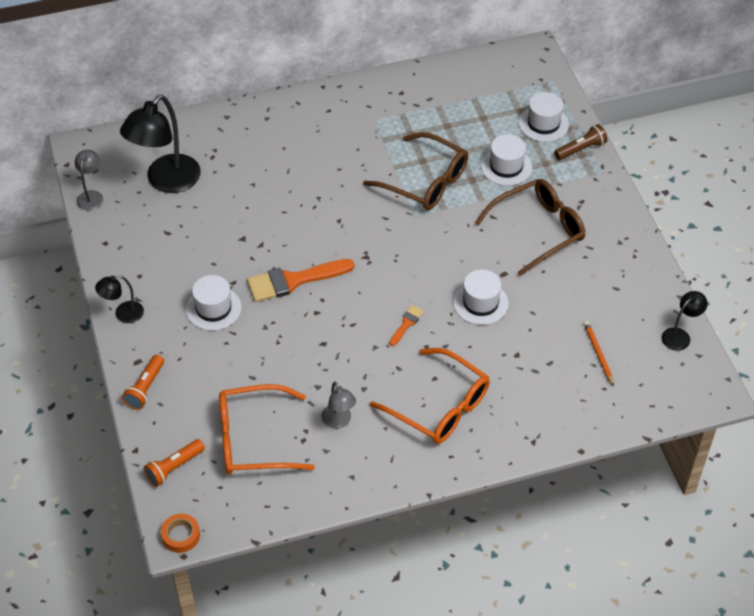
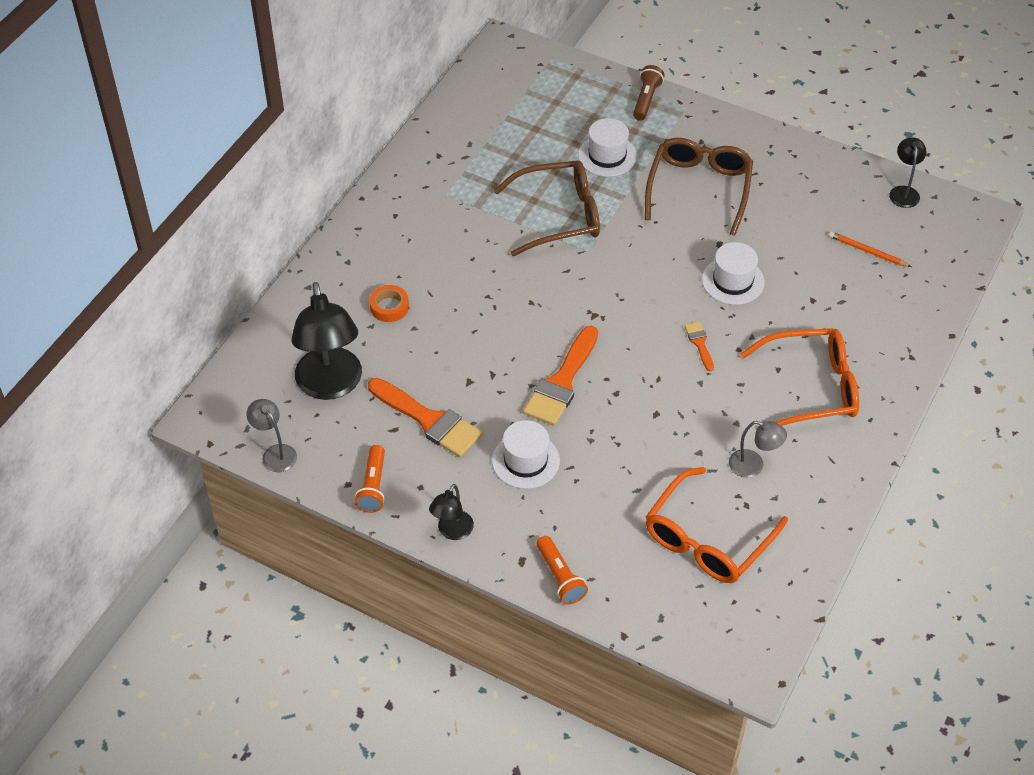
camera: 45 degrees left, 0 degrees up
(174, 467) = (675, 620): orange flashlight -> orange flashlight (373, 486)
(181, 535) = (757, 669): orange tape -> orange tape (389, 307)
(192, 243) = (429, 420): none -> orange brush
(543, 123) = (590, 99): white hat -> none

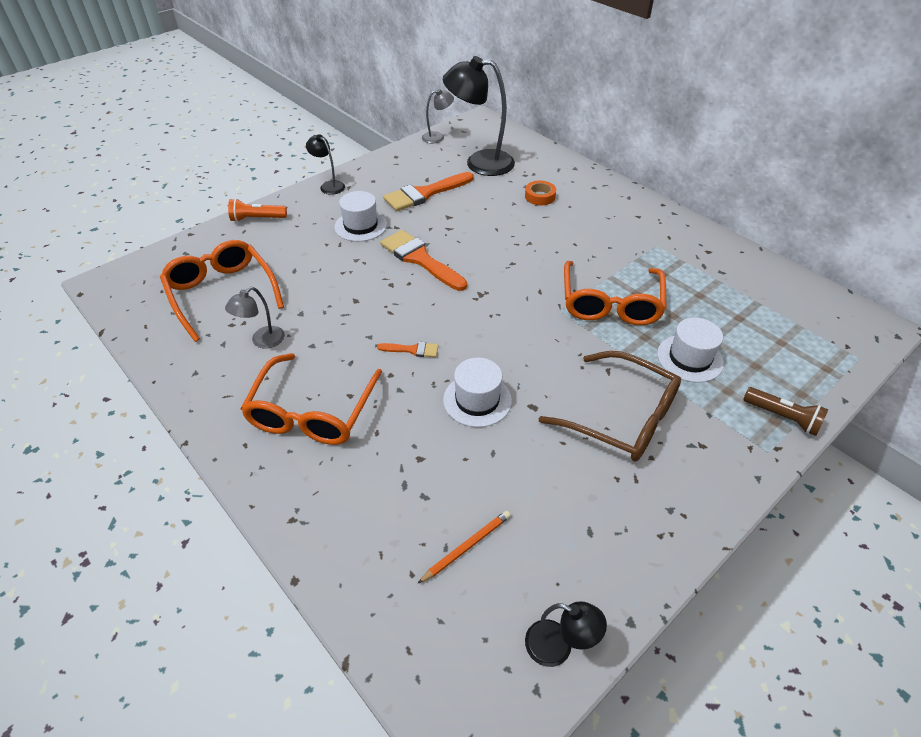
camera: 110 degrees right, 5 degrees down
(373, 486) = (387, 164): orange flashlight -> none
(558, 216) = (610, 303): brown glasses -> orange glasses

